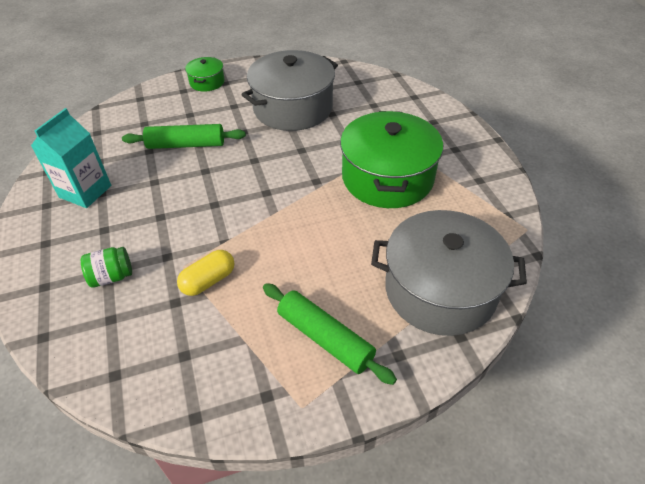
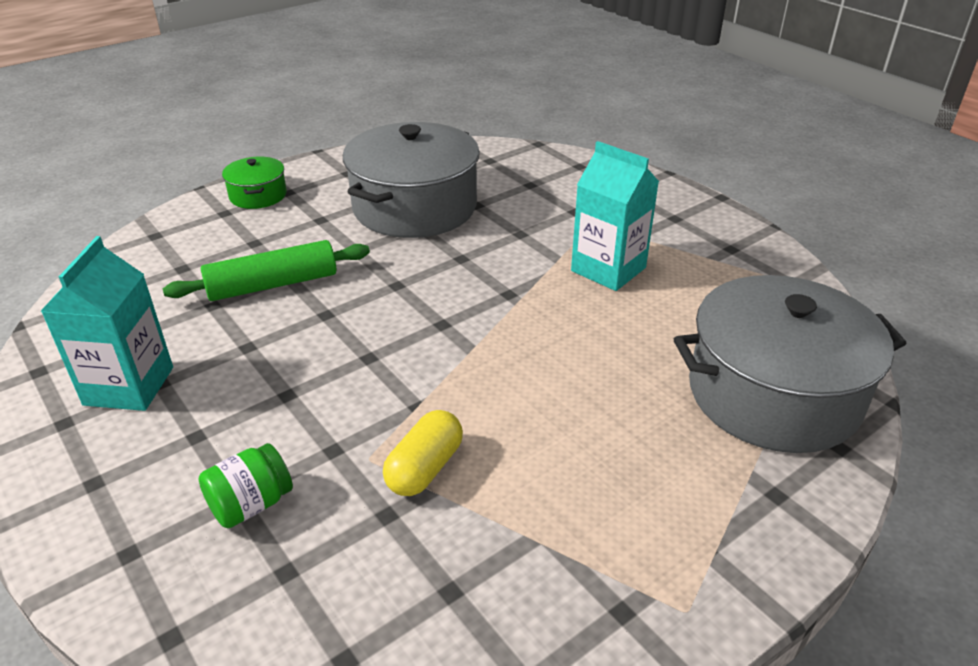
camera: 20 degrees left, 10 degrees down
(325, 338) = (658, 501): green rolling pin -> none
(387, 177) = (608, 269): green pot -> turquoise carton

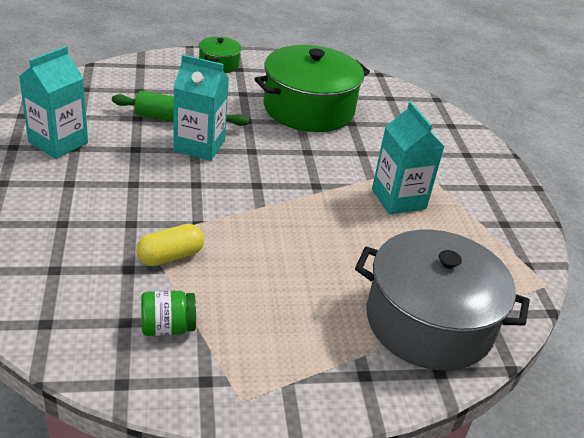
camera: 25 degrees right, 0 degrees up
(251, 504) = (66, 230): green jar -> green jar (167, 327)
(327, 306) = (199, 146): none -> turquoise carton
(414, 207) = (308, 108): grey pot -> green pot

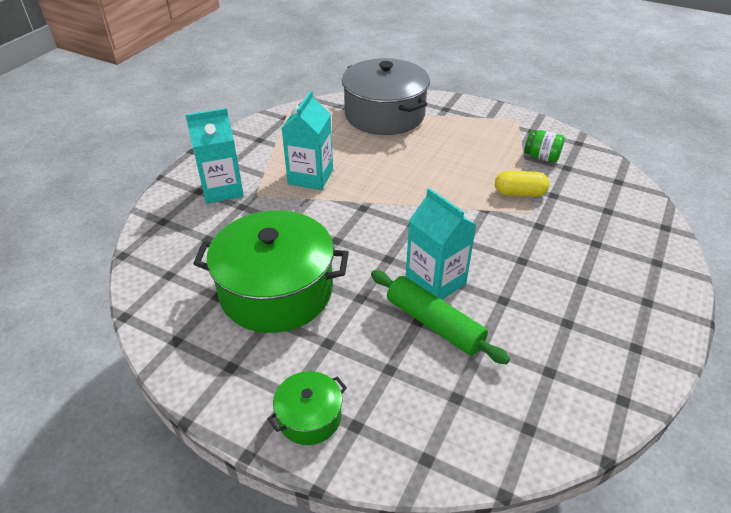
camera: 140 degrees left, 5 degrees up
(58, 142) = (584, 336): turquoise carton -> turquoise carton (222, 189)

